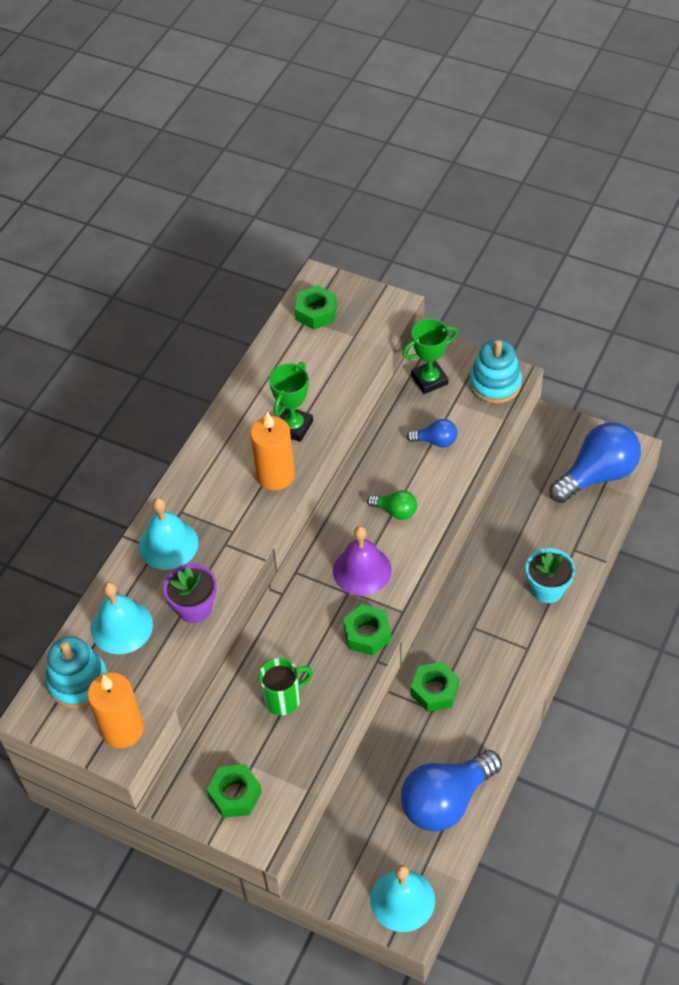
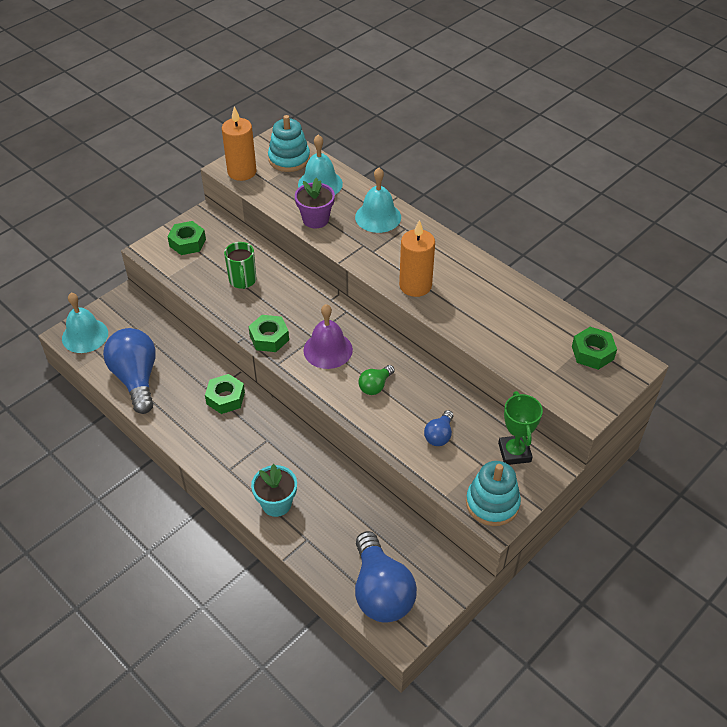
camera: 105 degrees right, 5 degrees down
(294, 427) = (461, 307): green trophy -> none

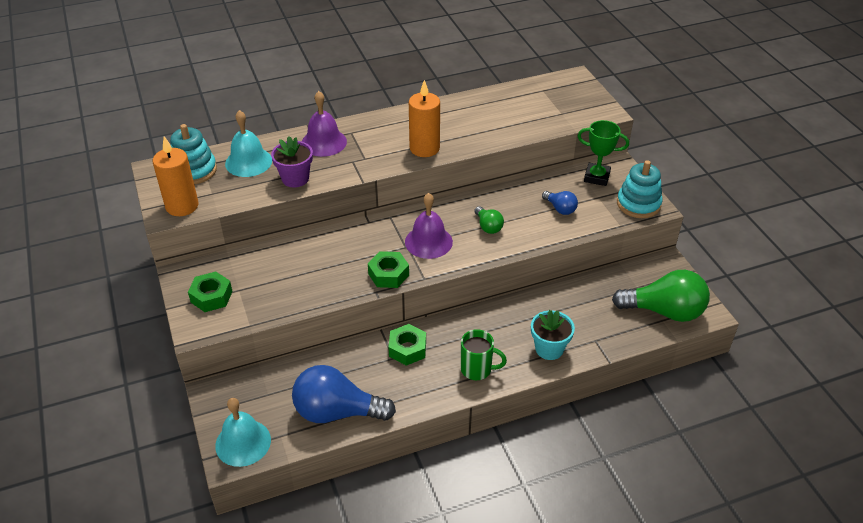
camera: 65 degrees left, 5 degrees down
(242, 281) = (300, 271): green mug -> green mug (477, 369)
(378, 217) = (324, 142): turquoise bell -> purple bell
(381, 591) = (664, 311): blue light bulb -> green light bulb
(592, 353) = (553, 90): green nut -> none

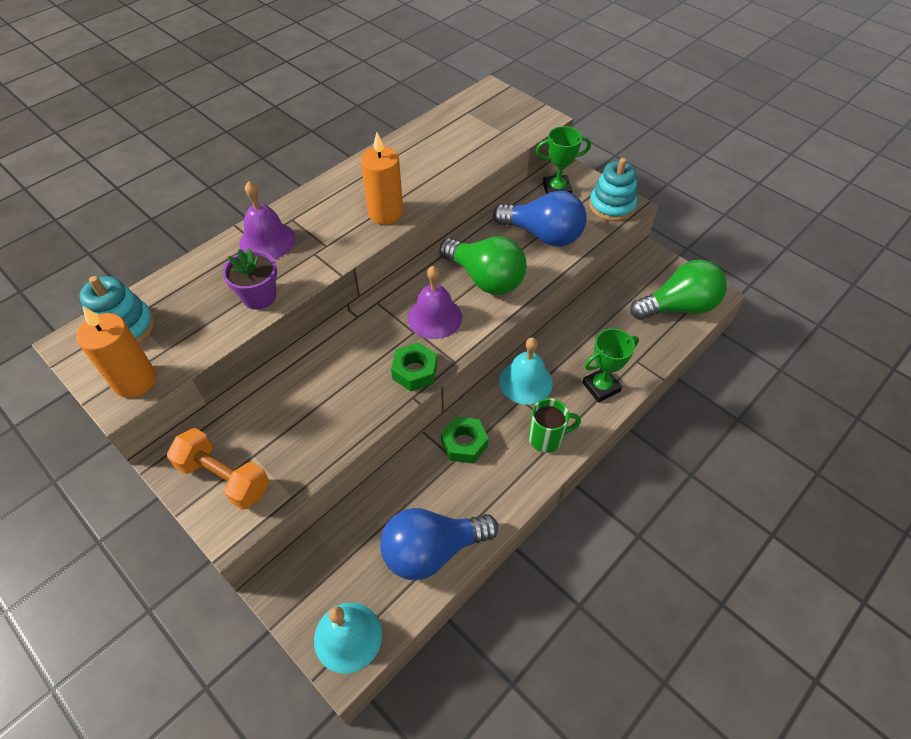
camera: 25 degrees left, 10 degrees up
(211, 297) = (224, 478): green nut -> orange dumbbell
(248, 162) = (189, 294): turquoise bell -> turquoise bell (525, 382)
(488, 227) = (485, 279): green light bulb -> green light bulb, size x2.07
(549, 349) = (601, 387): turquoise flower pot -> green trophy
(560, 209) = (543, 235): blue light bulb -> blue light bulb, size x2.07

